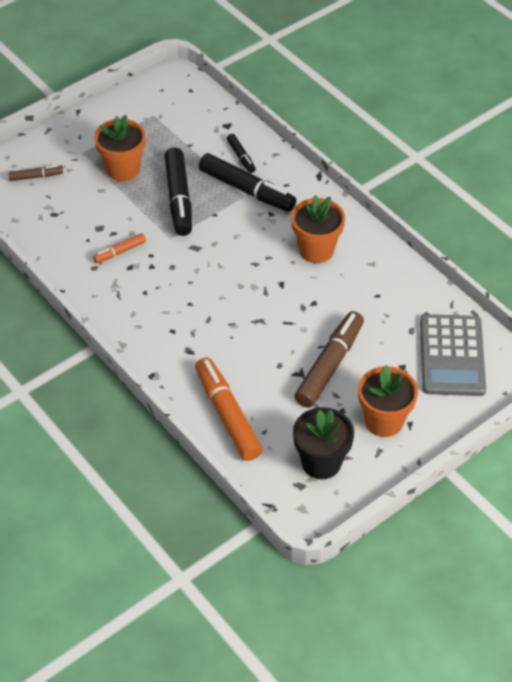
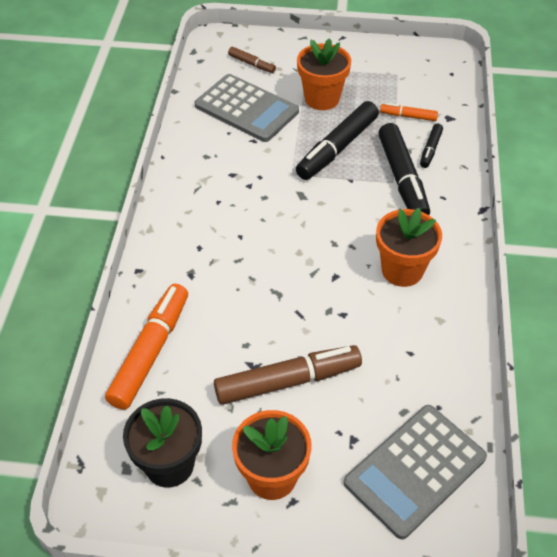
camera: 45 degrees right, 0 degrees up
(78, 213) = (246, 109): none -> grey calculator
(120, 252) = (239, 158): orange marker -> orange marker (408, 116)

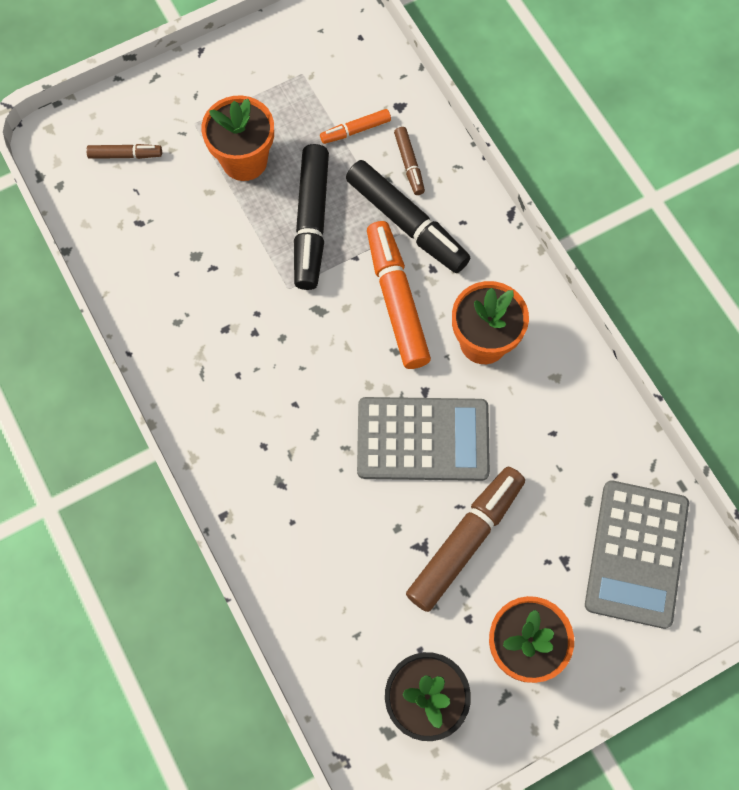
camera: 35 degrees left, 20 degrees up
(150, 351) = (312, 599): orange marker -> orange marker (396, 300)
(246, 109) = (171, 226): grey calculator -> grey calculator (423, 439)
(430, 149) = (409, 164): black marker -> brown marker

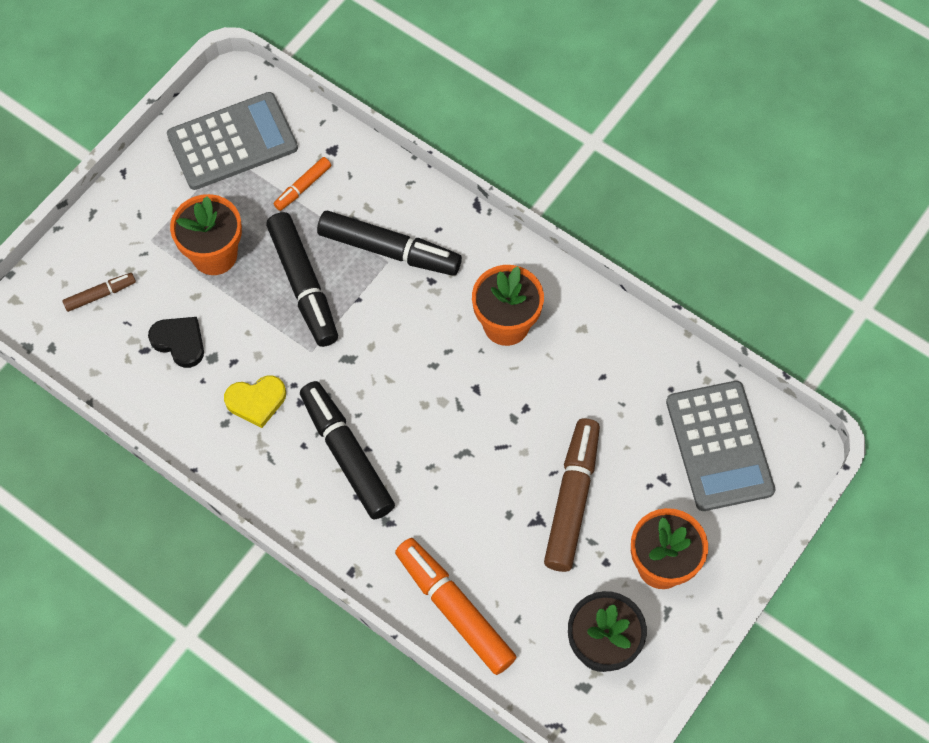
camera: 25 degrees left, 5 degrees down
(173, 228) = (179, 342): none -> black heart
(215, 314) = (256, 401): none -> yellow heart
(273, 401) = (346, 454): none -> black marker
(396, 300) = (413, 321): orange marker -> orange marker (454, 609)
(409, 164) = (366, 198): brown marker -> none
(423, 439) = (494, 430): grey calculator -> grey calculator (232, 142)

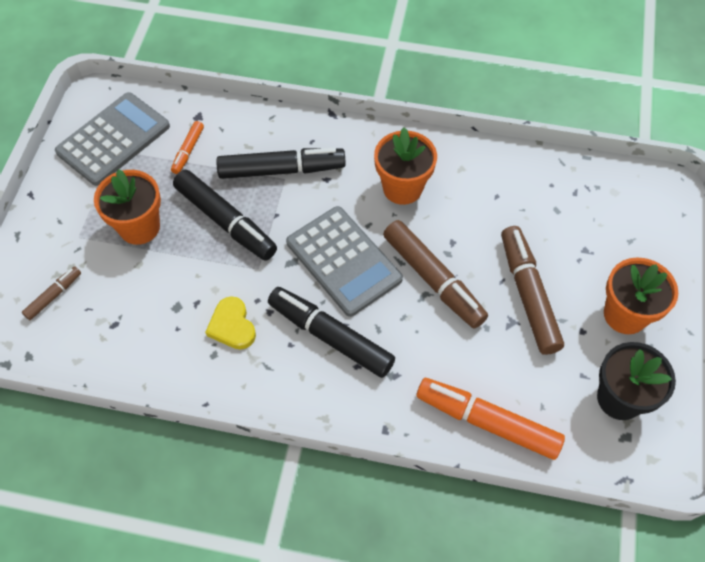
camera: 25 degrees left, 5 degrees down
(179, 342) = (142, 306): black heart -> none
(256, 401) = (232, 326): yellow heart -> yellow heart turned 105 degrees clockwise
(482, 440) = (433, 279): none -> brown marker
(719, 446) = (611, 210): grey calculator -> grey calculator (343, 261)

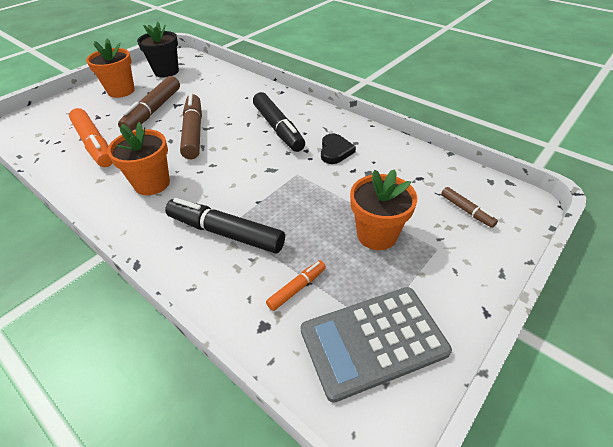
camera: 150 degrees left, 15 degrees down
(54, 296) = (466, 211): brown marker -> brown marker turned 105 degrees counterclockwise
(226, 221) = (300, 211): black marker -> none
(232, 326) = (335, 151): yellow heart -> black heart
(343, 261) = (236, 158): grey calculator -> none
(487, 422) = (232, 81): orange marker -> orange marker (94, 144)

